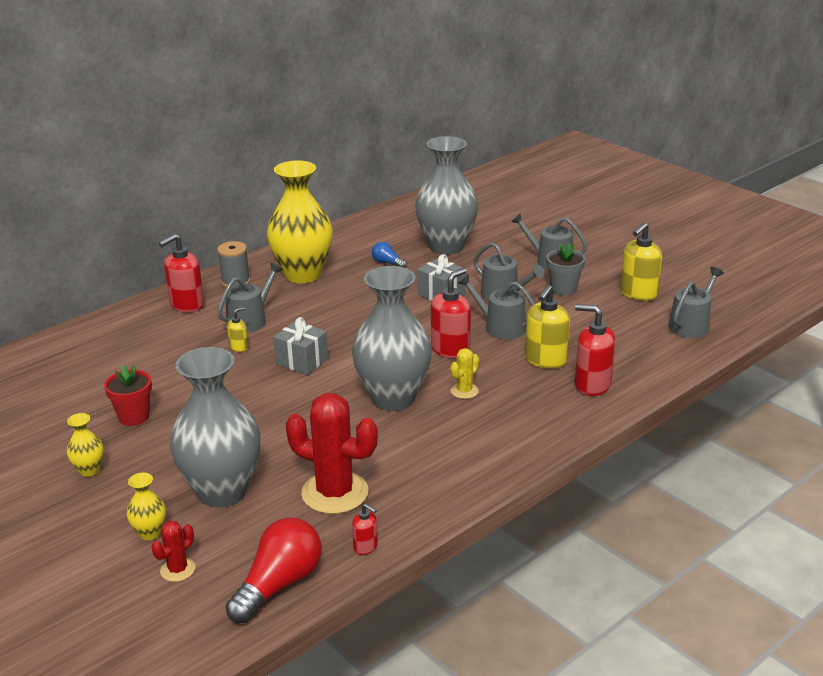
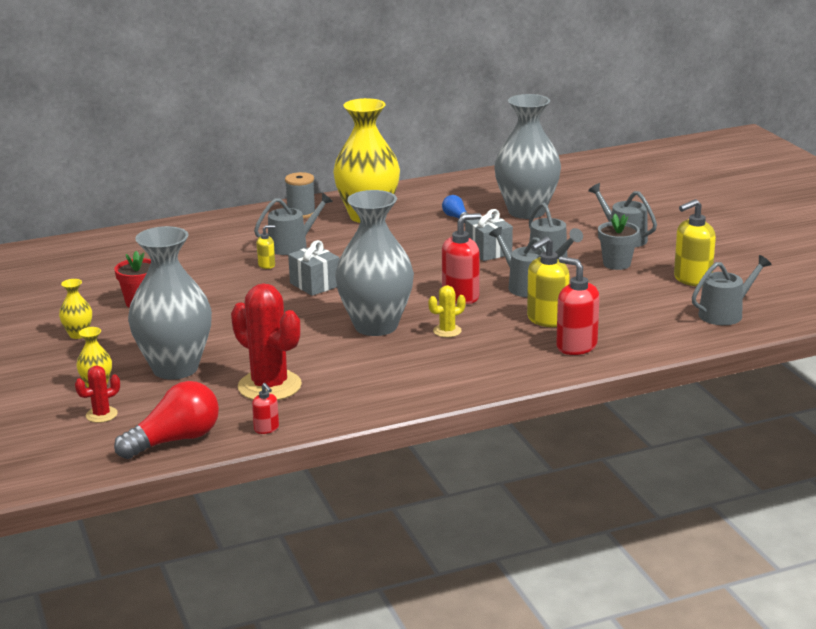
camera: 20 degrees right, 5 degrees down
(186, 305) = (244, 225): red soap dispenser -> none

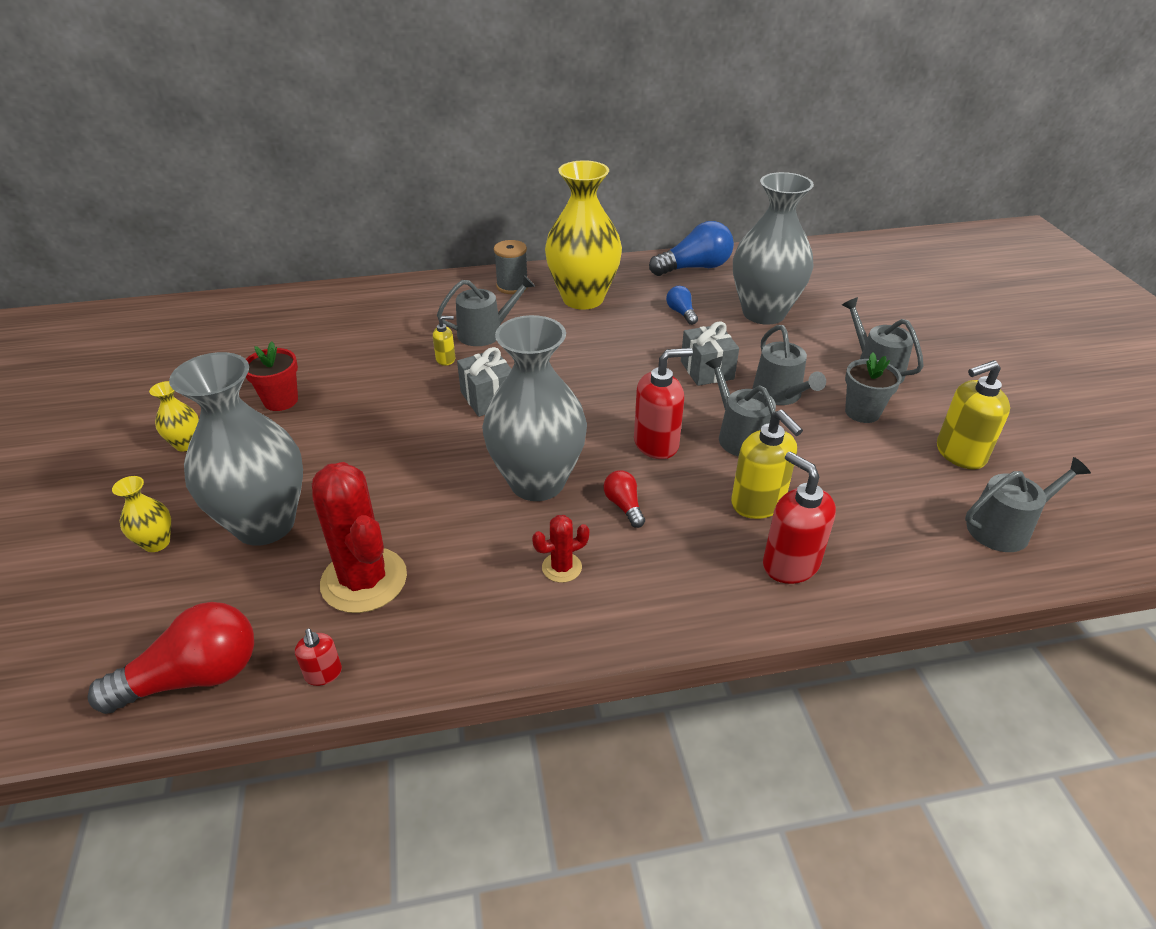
camera: 10 degrees right, 15 degrees up
(101, 415) = (131, 602): red cactus -> red cactus (561, 567)
(447, 331) = (624, 506): yellow cactus -> red light bulb
(459, 186) = (694, 268): none -> blue light bulb
(546, 320) = (758, 503): yellow soap dispenser -> yellow soap dispenser turned 90 degrees counterclockwise

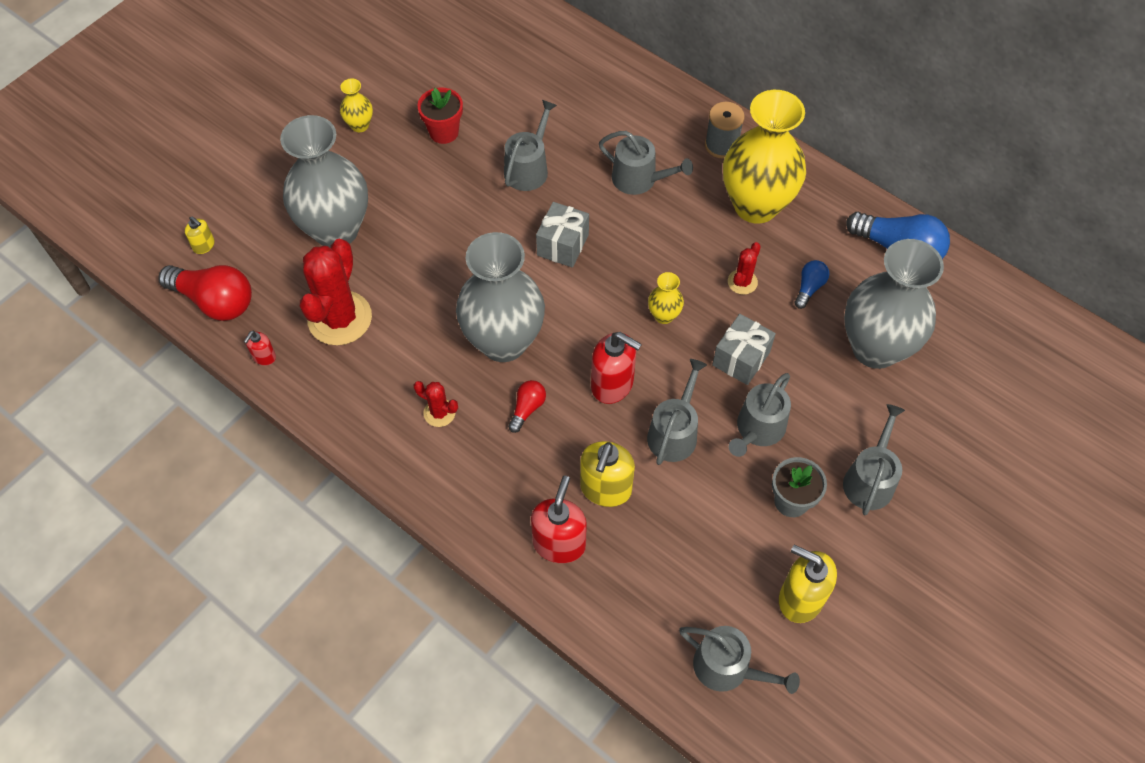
camera: 50 degrees right, 20 degrees up
(156, 543) = (277, 193): yellow vase -> yellow vase (664, 315)
(390, 376) = (528, 168): none -> grey watering can
(446, 359) = (581, 183): yellow soap dispenser -> yellow soap dispenser (204, 245)
(640, 336) = (742, 282): none -> red cactus

